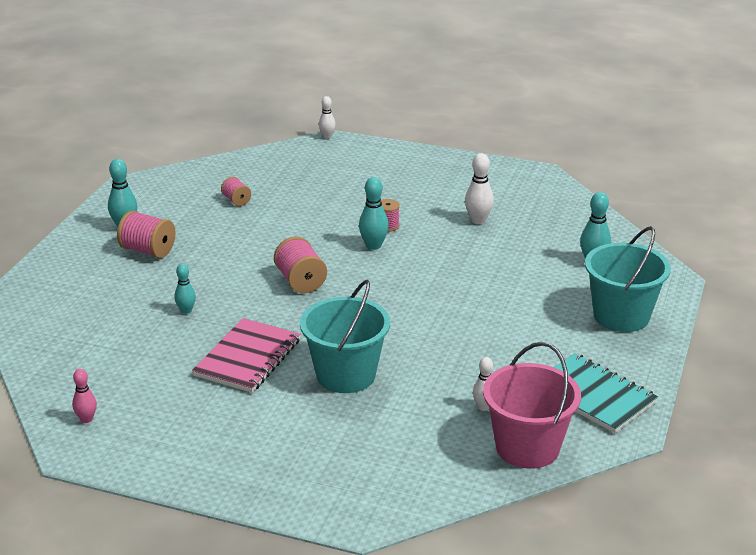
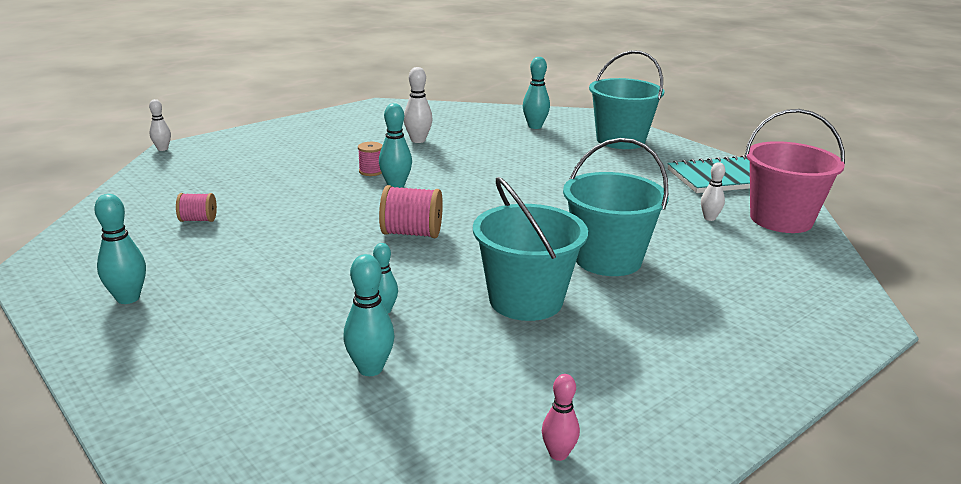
camera: 60 degrees left, 5 degrees down
(119, 331) = (370, 369): none -> turquoise bowling pin
(148, 251) = (213, 298): pink spool -> none
(248, 358) = (526, 300): pink notebook -> turquoise bucket

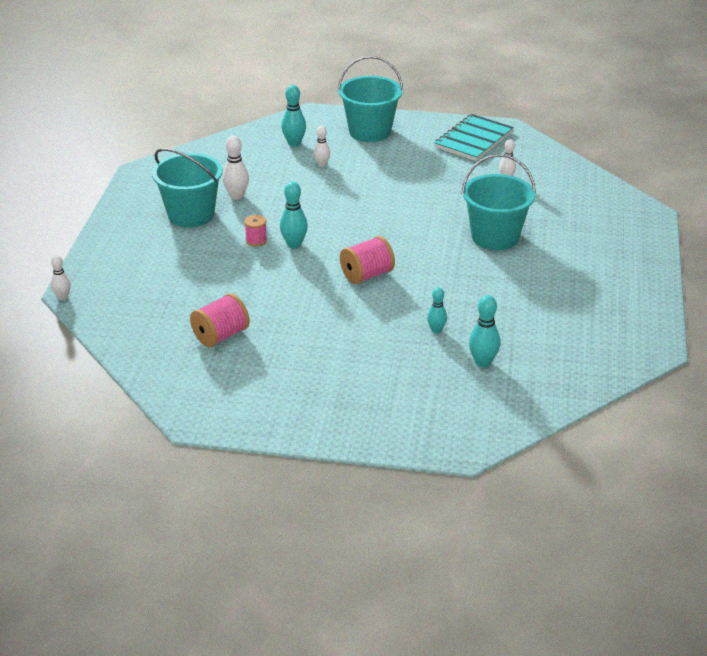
camera: 40 degrees left, 10 degrees up
(128, 298) = (291, 402): turquoise bowling pin -> none
(198, 220) = (221, 336): pink spool -> pink spool, size x1.67
(526, 300) = (493, 285): turquoise bucket -> turquoise bucket (191, 214)
(532, 146) = (322, 164): none -> white bowling pin
(558, 454) = (614, 351): pink bowling pin -> none
(781, 219) = (542, 161): pink bucket -> none

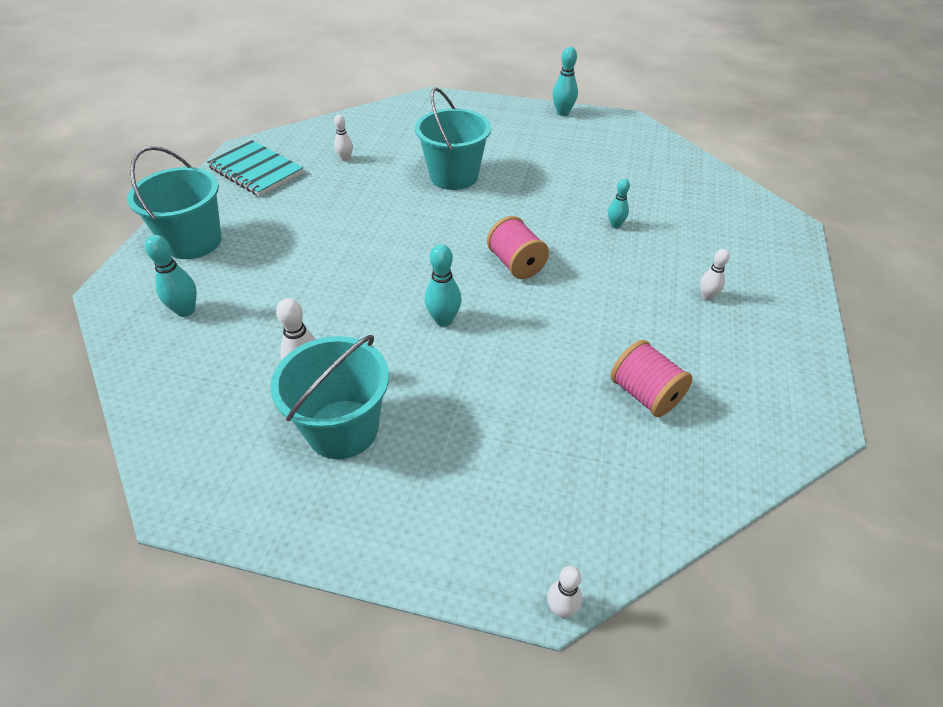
camera: 85 degrees left, 10 degrees up
(256, 240) = (428, 356): pink spool -> none
(322, 164) = (256, 287): white bowling pin -> white bowling pin (707, 297)
(483, 362) = (663, 203): turquoise bowling pin -> turquoise bowling pin (563, 113)

